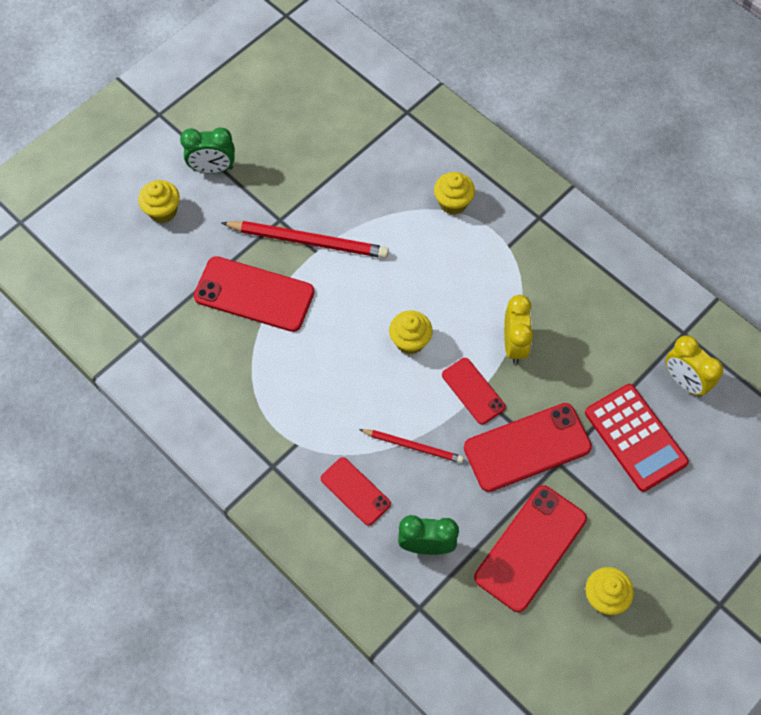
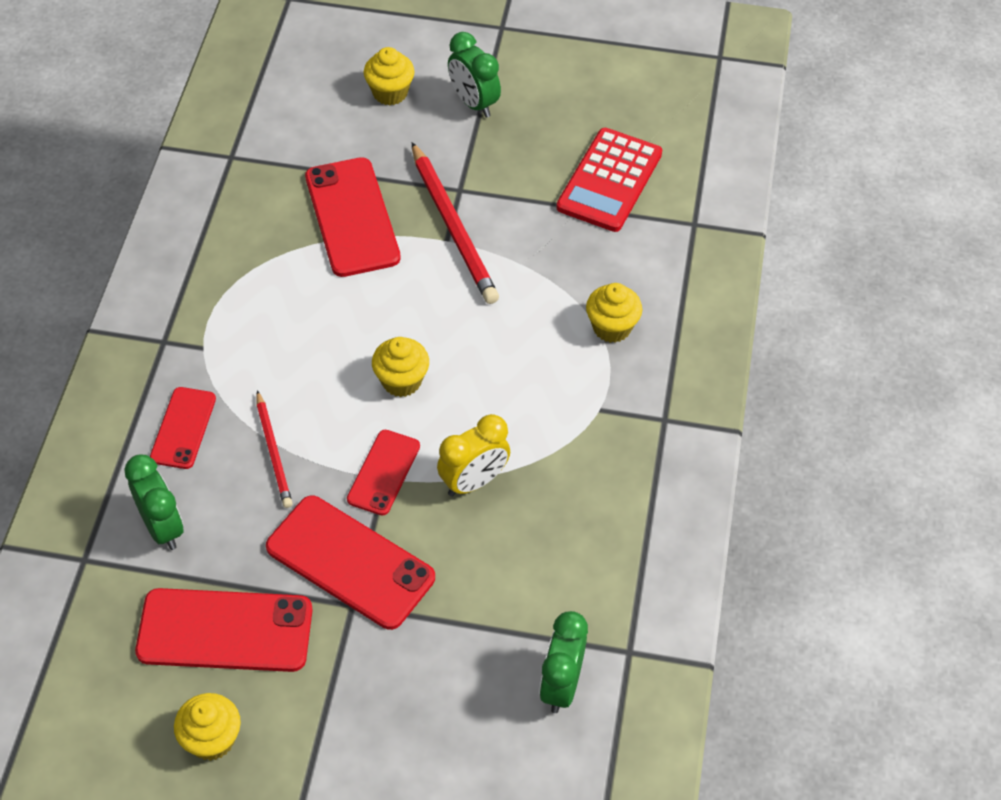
camera: 55 degrees right, 10 degrees down
(635, 437) = (443, 669): red calculator -> red calculator (609, 181)
(684, 381) = (561, 685): yellow clock -> green clock

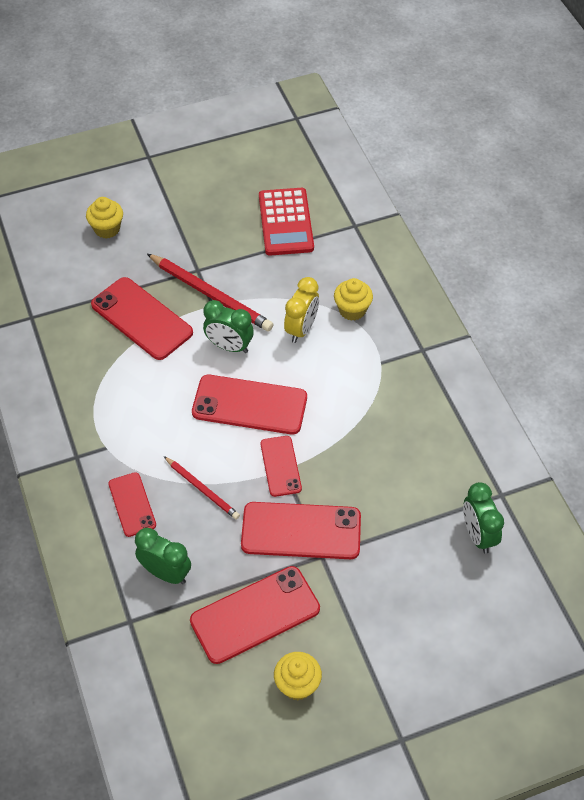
camera: 30 degrees left, 0 degrees up
(401, 381) = (249, 405): yellow cupcake -> red phone
(474, 103) = (166, 212): green clock -> green clock (229, 346)
(474, 481) = (339, 443): yellow clock -> yellow clock (301, 329)

